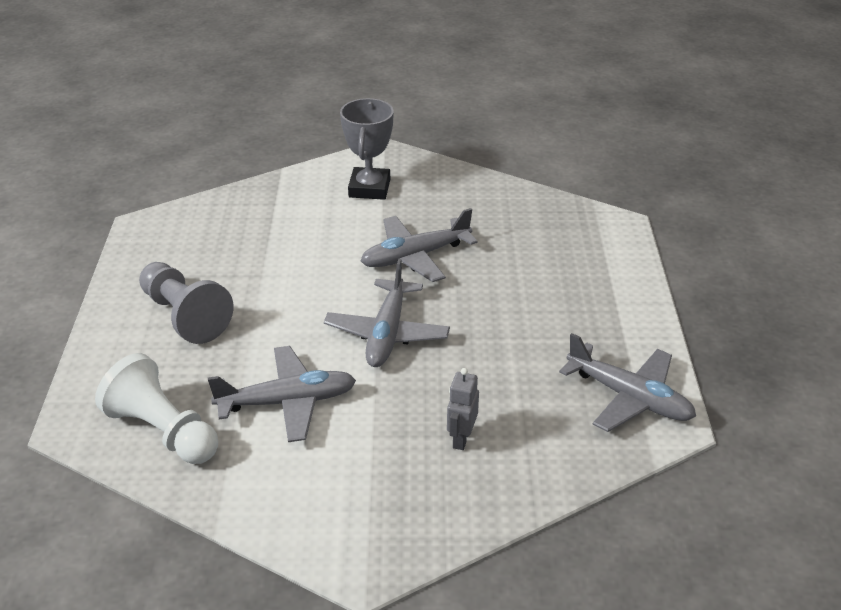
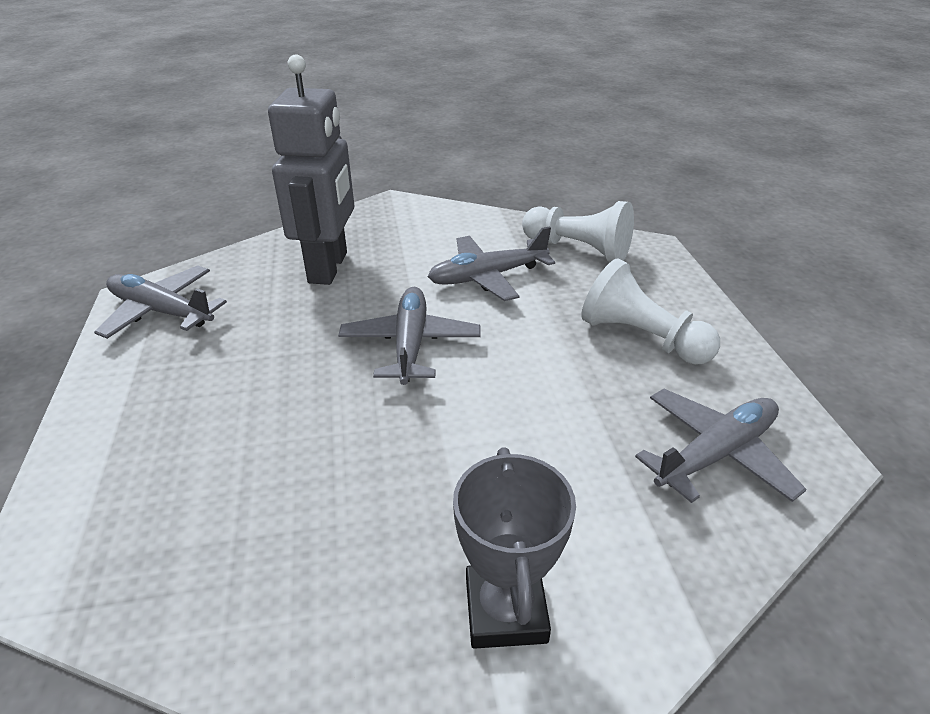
camera: 170 degrees right, 0 degrees up
(185, 316) = (641, 338): grey pawn -> white pawn
(415, 257) = (393, 453): grey plane -> grey plane (716, 453)
(461, 438) = (329, 267): grey robot -> grey robot, size x2.44

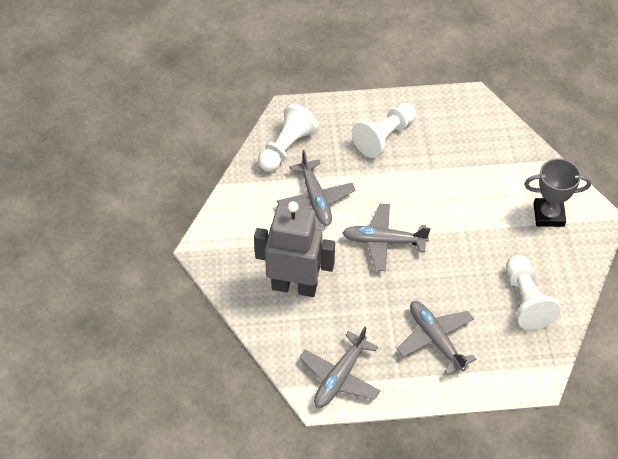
camera: 85 degrees left, 15 degrees up
(250, 554) = (526, 300): none -> white pawn
(716, 453) = (470, 131): grey plane -> grey plane (435, 339)

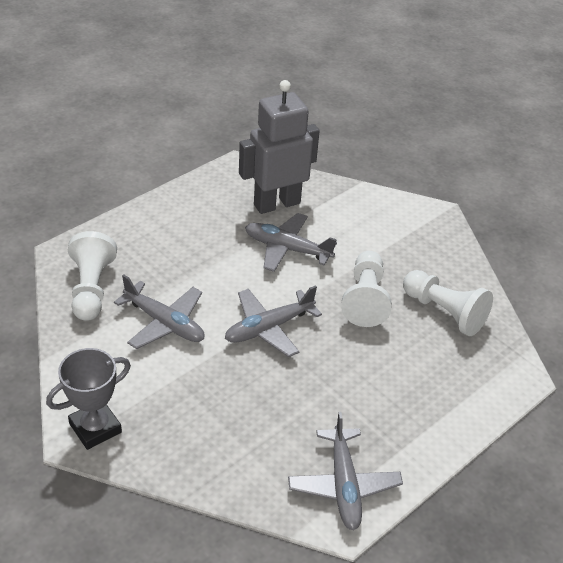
camera: 40 degrees left, 10 degrees down
(294, 286) = (216, 420): grey robot -> grey robot (276, 203)
(384, 137) = (185, 234): white pawn -> white pawn (365, 299)
(435, 339) = (400, 392): grey plane -> grey plane (287, 249)
(548, 215) = (394, 231): grey trophy -> grey trophy (95, 428)

